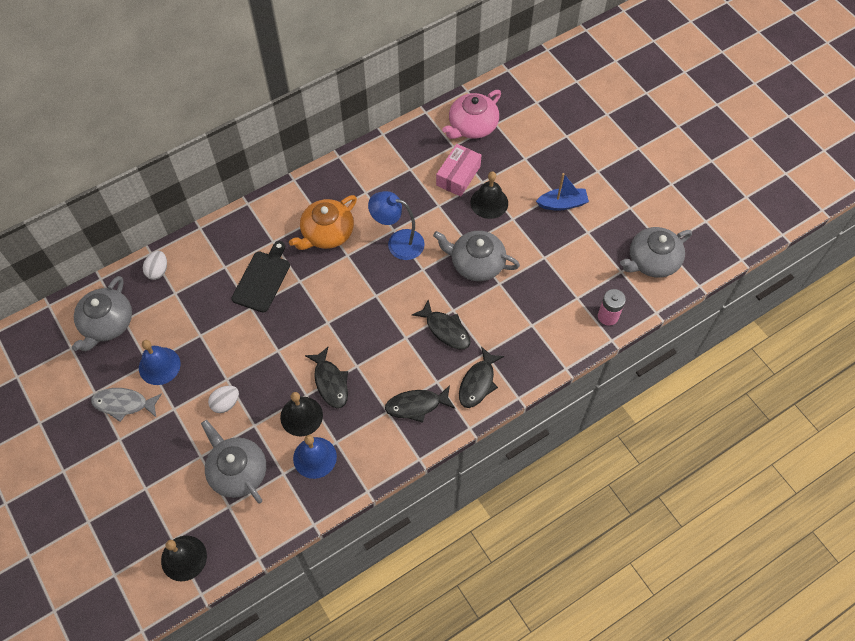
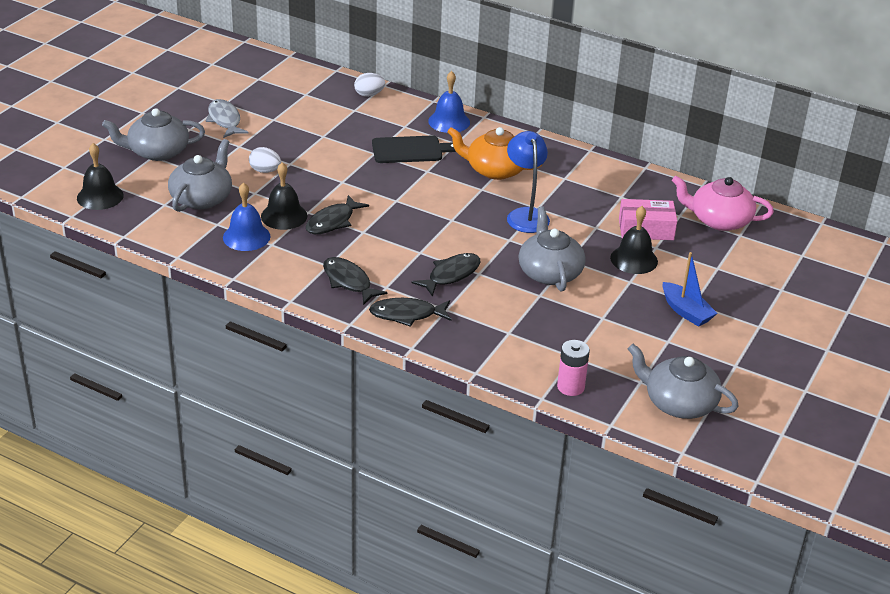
camera: 60 degrees right, 25 degrees down
(107, 323) = (295, 87): grey teapot -> grey teapot (157, 152)
(159, 366) = (275, 125): blue bell -> blue bell (449, 121)
(445, 330) = (451, 275): black fish -> black fish turned 150 degrees counterclockwise

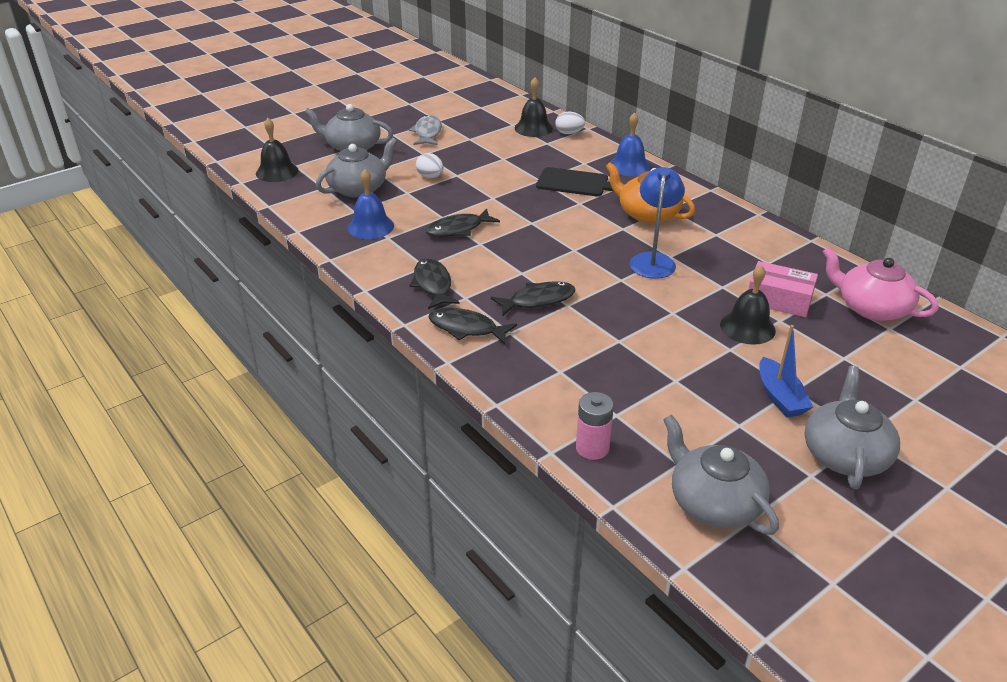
camera: 25 degrees right, 0 degrees up
(284, 216) = (417, 216): black bell -> black bell (533, 128)
(549, 272) = (644, 320): grey teapot -> grey teapot (845, 454)

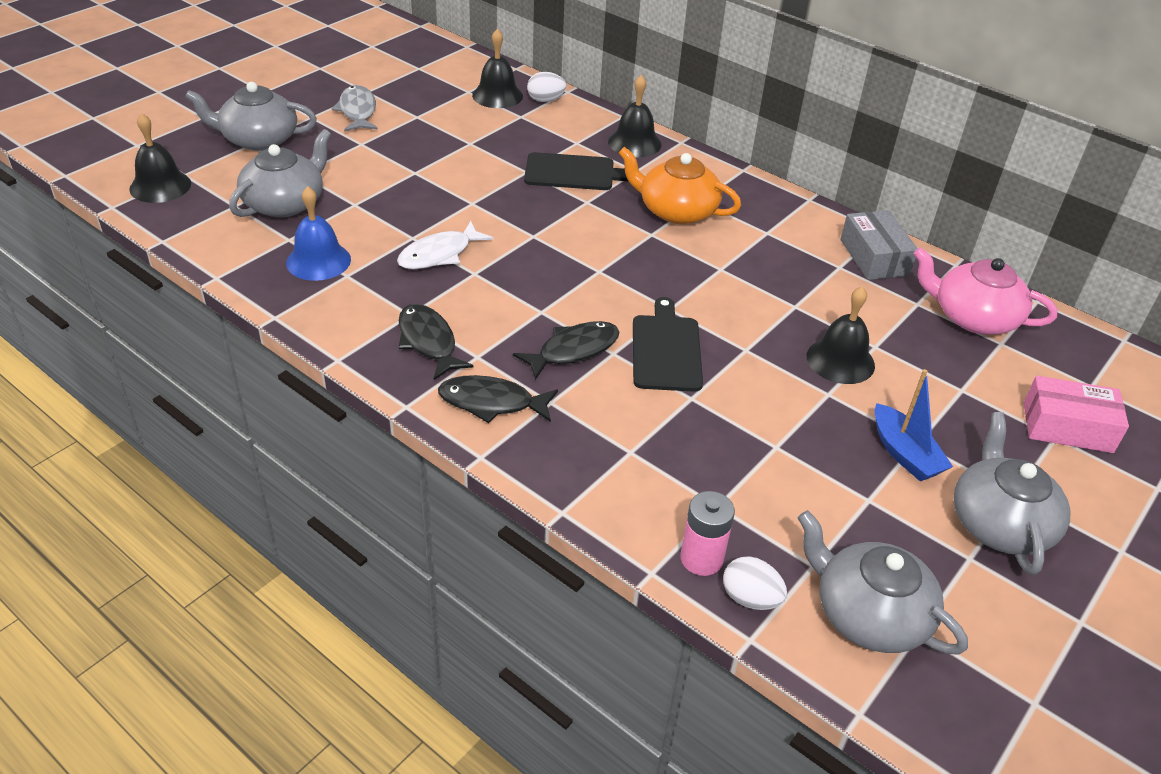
camera: 15 degrees left, 5 degrees up
(430, 177) = (380, 178): white egg -> white egg (750, 598)
(458, 229) = (439, 254): black fish -> white fish
(609, 307) = (666, 350): none -> black cutting board
(629, 166) = (634, 143): blue bell -> black bell
(653, 260) = (701, 277): blue lamp -> none
(778, 300) = (866, 318): pink box -> pink box (1067, 427)
(800, 258) = (874, 257): none -> grey box

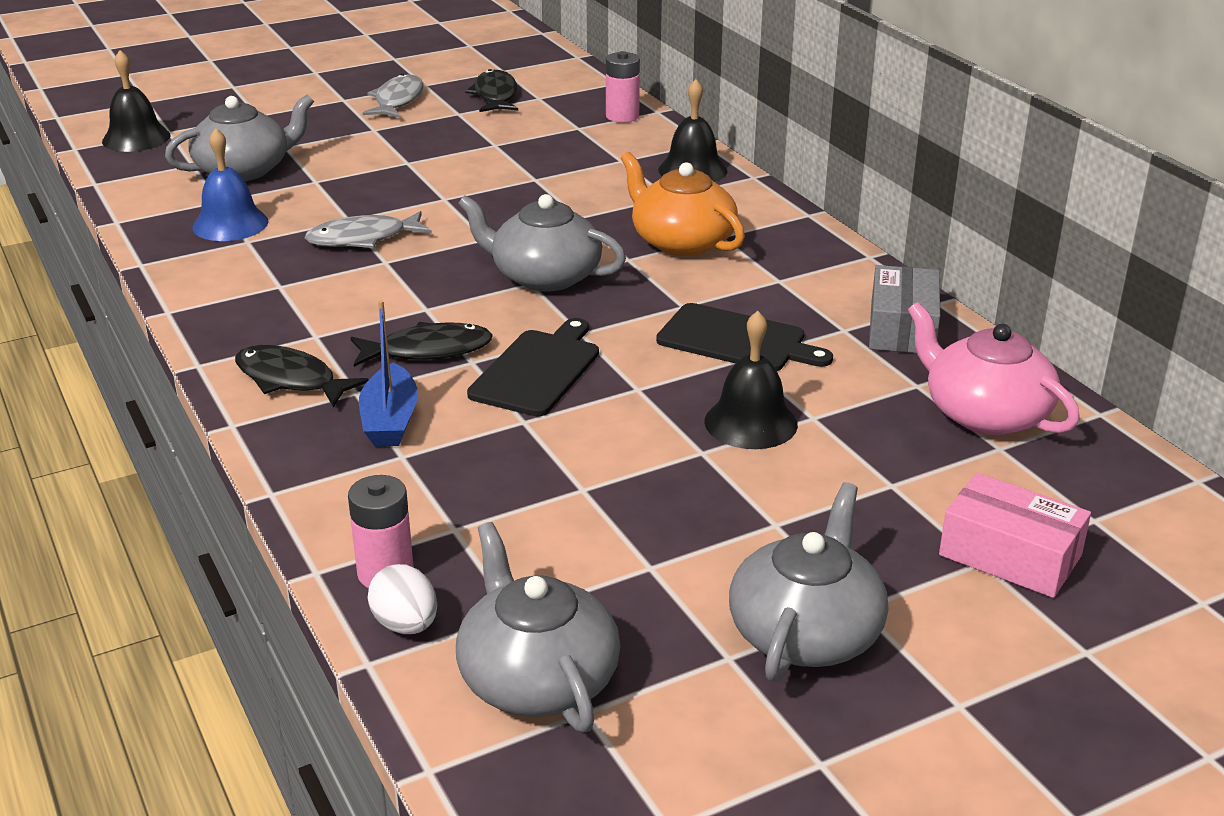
camera: 25 degrees right, 10 degrees down
(258, 139) = (270, 112): grey teapot -> grey teapot (544, 276)
(428, 342) = (276, 313): black fish -> black fish (495, 95)
(439, 254) = (363, 239): white fish -> grey fish
(497, 95) = (569, 105): black bell -> none
(545, 100) = (622, 116): white egg -> pink battery
(574, 173) = (590, 188): black cutting board -> black cutting board (736, 340)
(904, 454) = (744, 532): blue boat -> blue boat (390, 420)

